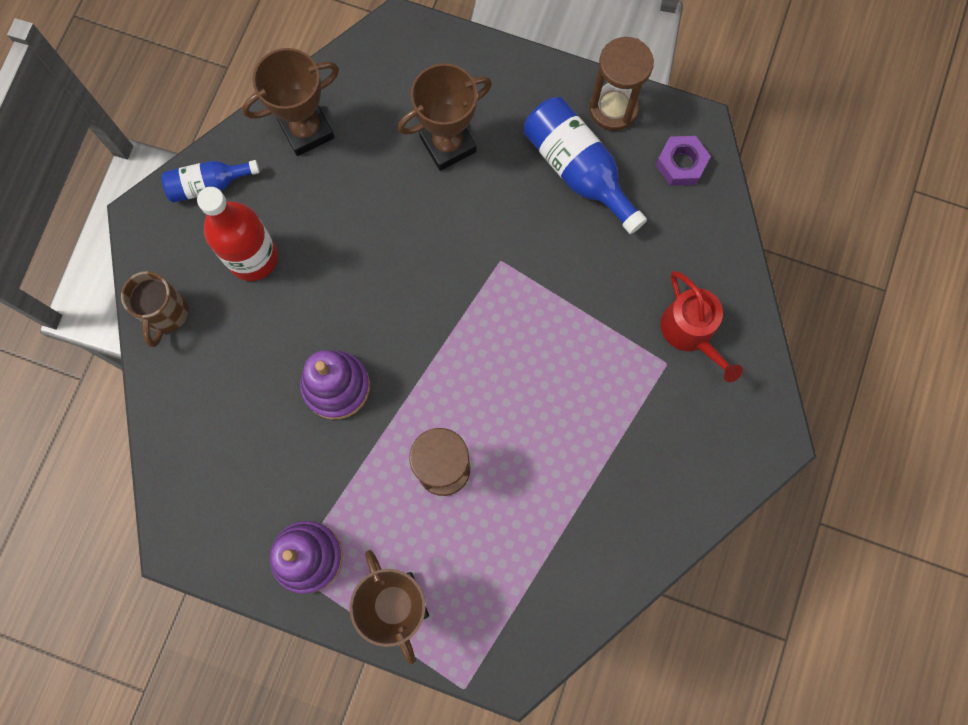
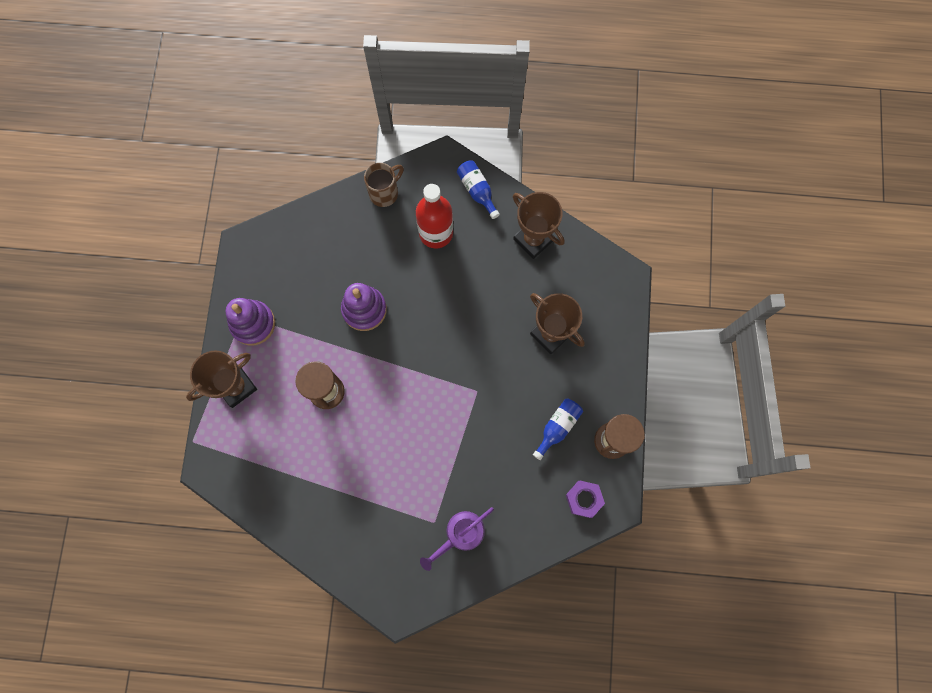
camera: 75 degrees right, 0 degrees up
(166, 314) = (384, 193): brown mug -> brown mug turned 150 degrees clockwise
(578, 170) = (557, 427): blue bottle -> blue bottle, size x0.61
(691, 332) = (461, 534): red watering can -> purple watering can

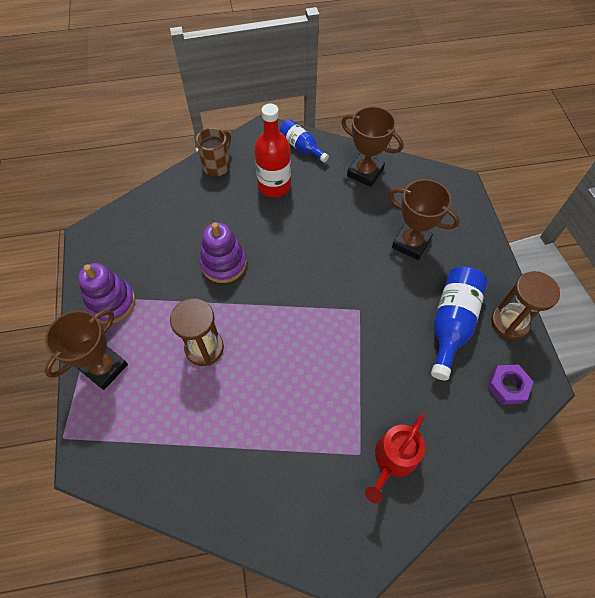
camera: 15 degrees left, 15 degrees down
(461, 534) = (393, 459): purple watering can -> red watering can
(557, 427) = (451, 323): blue bottle -> blue bottle, size x1.65

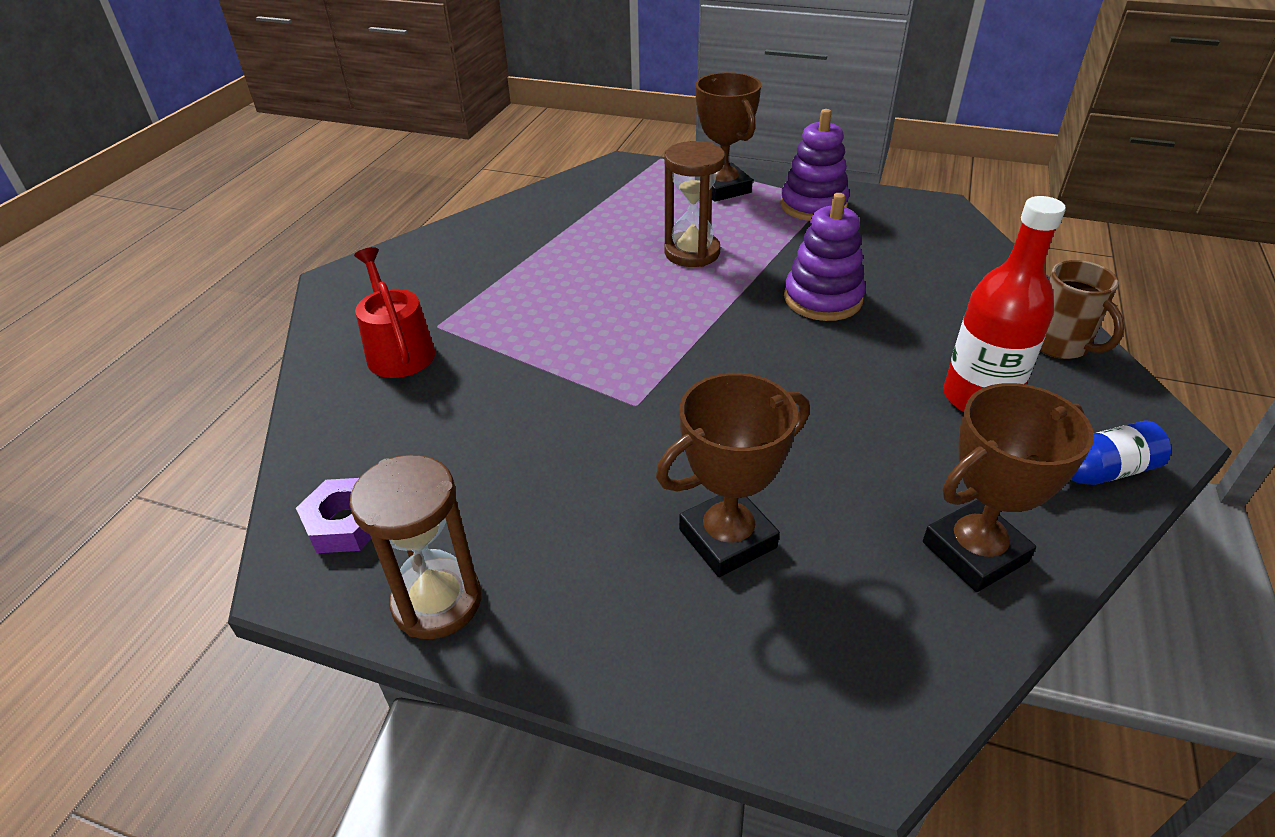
camera: 120 degrees right, 20 degrees down
(451, 323) = (514, 509): blue bottle -> none

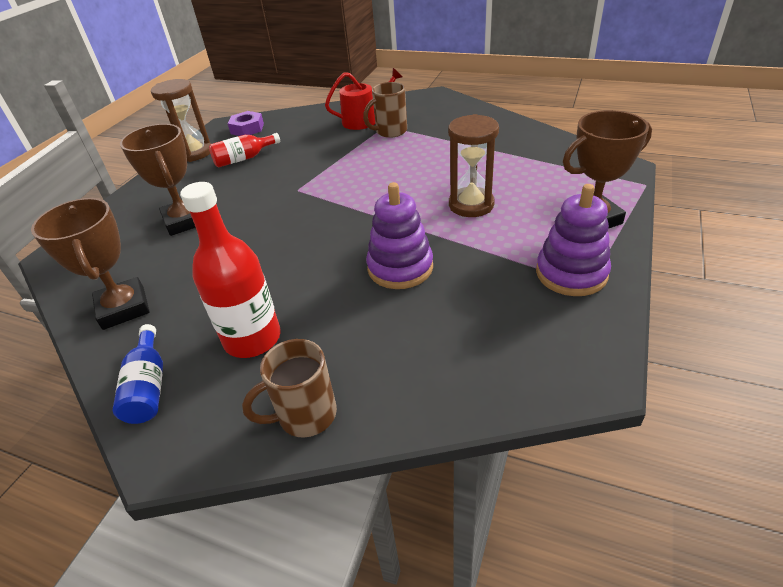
camera: 95 degrees right, 0 degrees up
(460, 320) = (390, 131): none -> brown mug
(498, 499) = (244, 159): none -> red bottle

